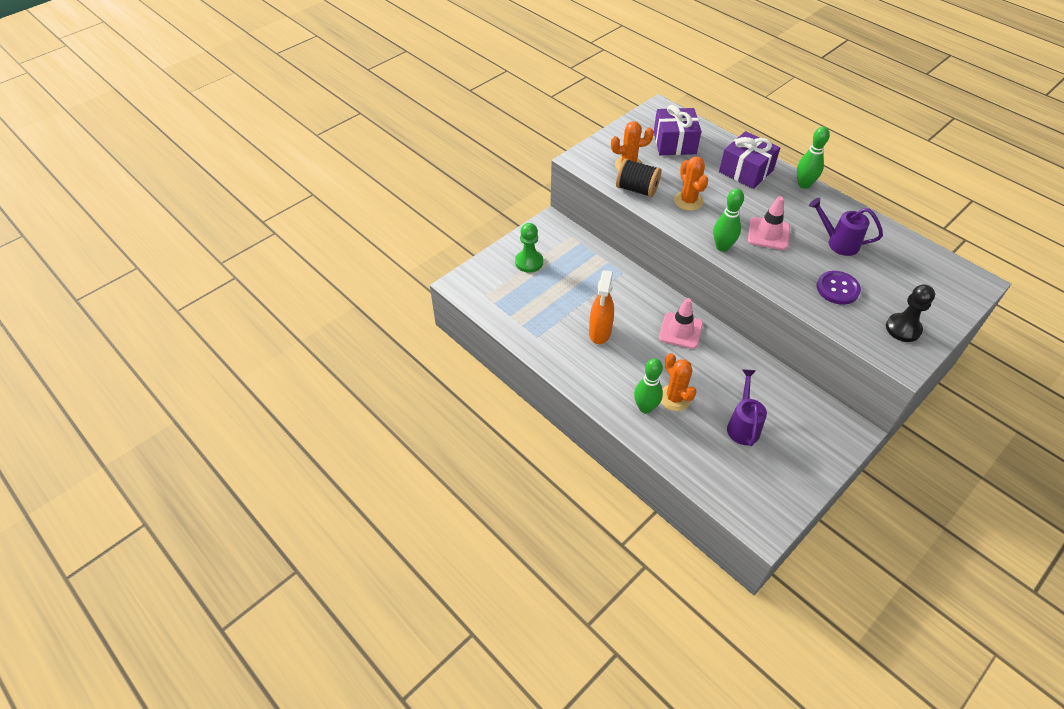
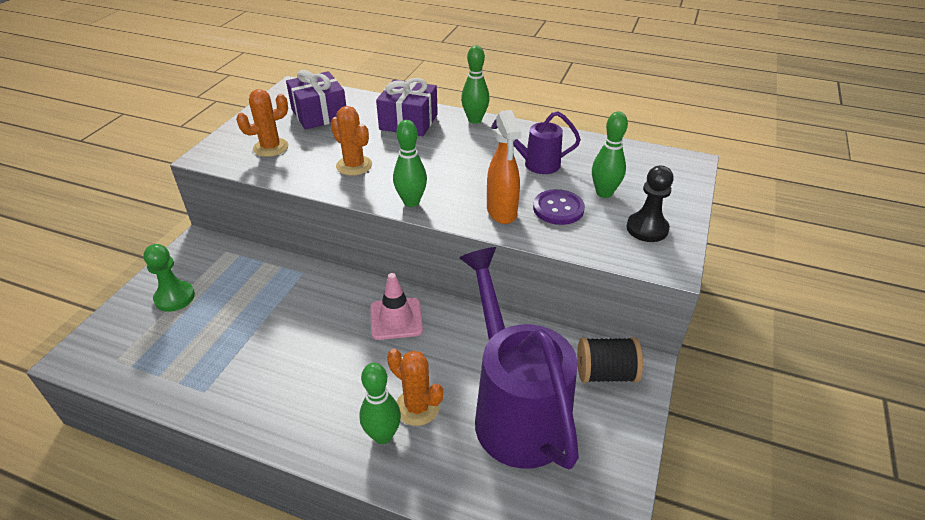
camera: 25 degrees left, 10 degrees down
(600, 332) = (292, 356): orange spray bottle -> orange spray bottle (502, 212)
(637, 189) = (288, 169): black spool -> black spool (605, 373)
(743, 426) = (515, 411): purple watering can -> purple watering can, size x2.10
(768, 234) = (458, 175): pink traffic cone -> none
(883, 287) = (604, 193): none -> green bowling pin

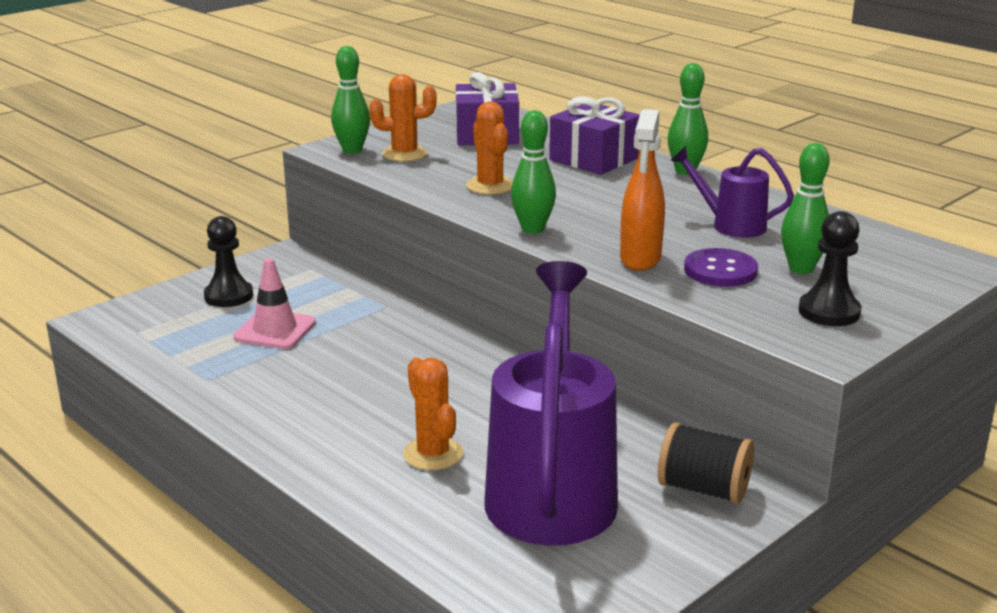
camera: 25 degrees right, 15 degrees down
(174, 297) = (228, 296): green pawn -> black pawn
(383, 435) = (374, 466): green bowling pin -> green bowling pin (352, 150)
(396, 319) = (467, 372): pink traffic cone -> pink traffic cone (275, 330)

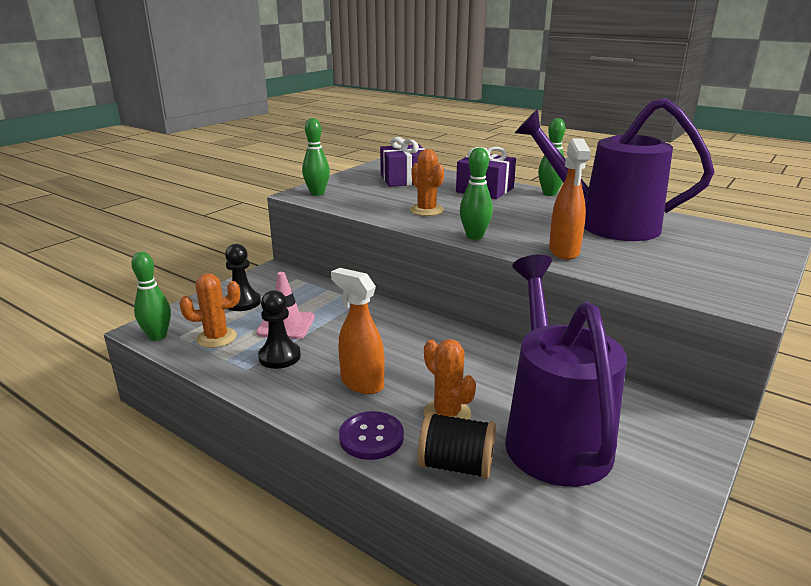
camera: 10 degrees left, 0 degrees up
(343, 409) = (361, 383): none -> orange spray bottle
(404, 154) = (355, 194): orange cactus -> orange cactus (216, 338)
(703, 489) = (663, 421): black spool -> black spool (456, 465)
(720, 270) = (624, 255): purple button -> purple button (371, 437)
(731, 225) = (606, 225): purple watering can -> purple watering can, size x2.10
(801, 269) = (677, 250): green bowling pin -> green bowling pin (158, 336)
(829, 312) = (723, 278): black pawn -> black pawn (279, 357)

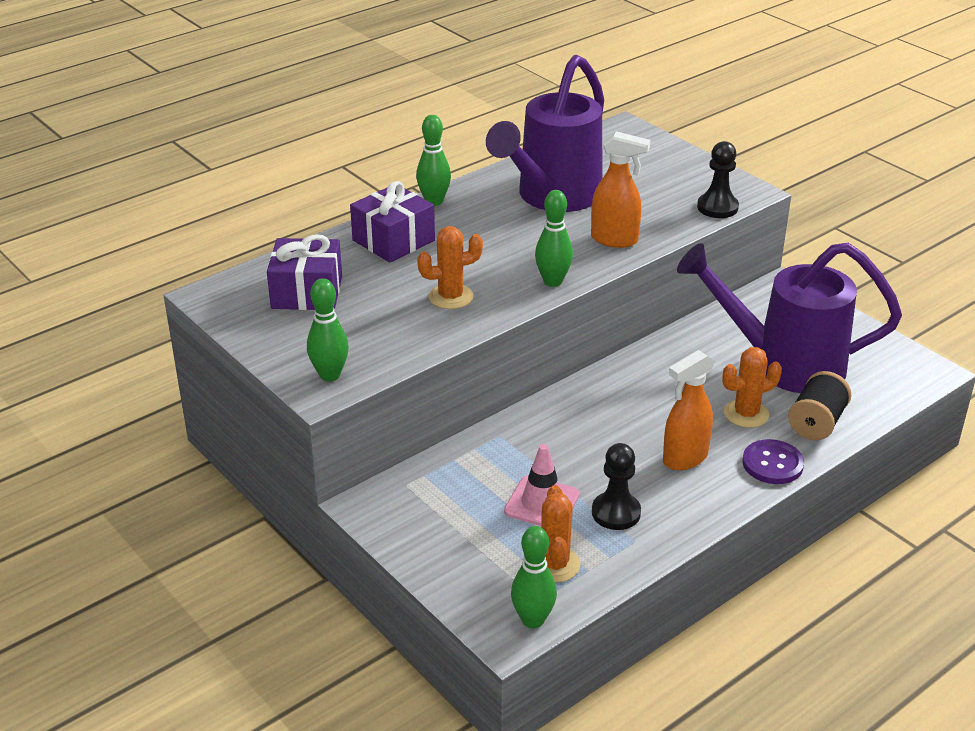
camera: 75 degrees left, 10 degrees up
(242, 302) = (462, 539): black pawn -> black pawn (717, 207)

